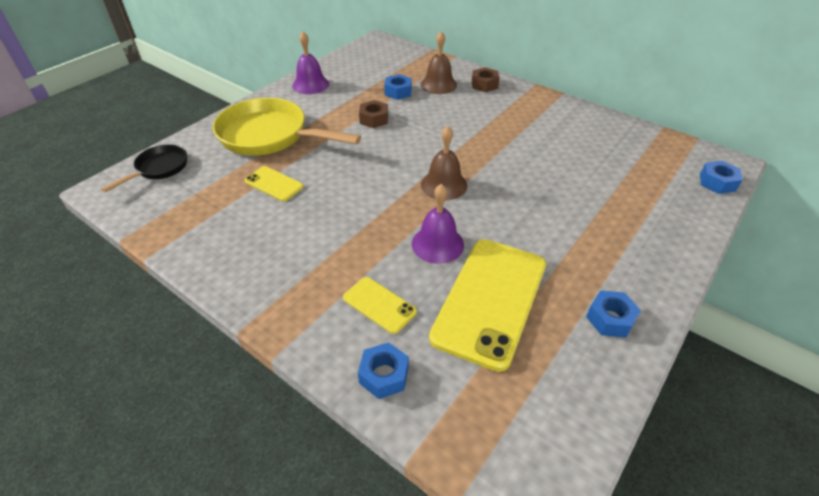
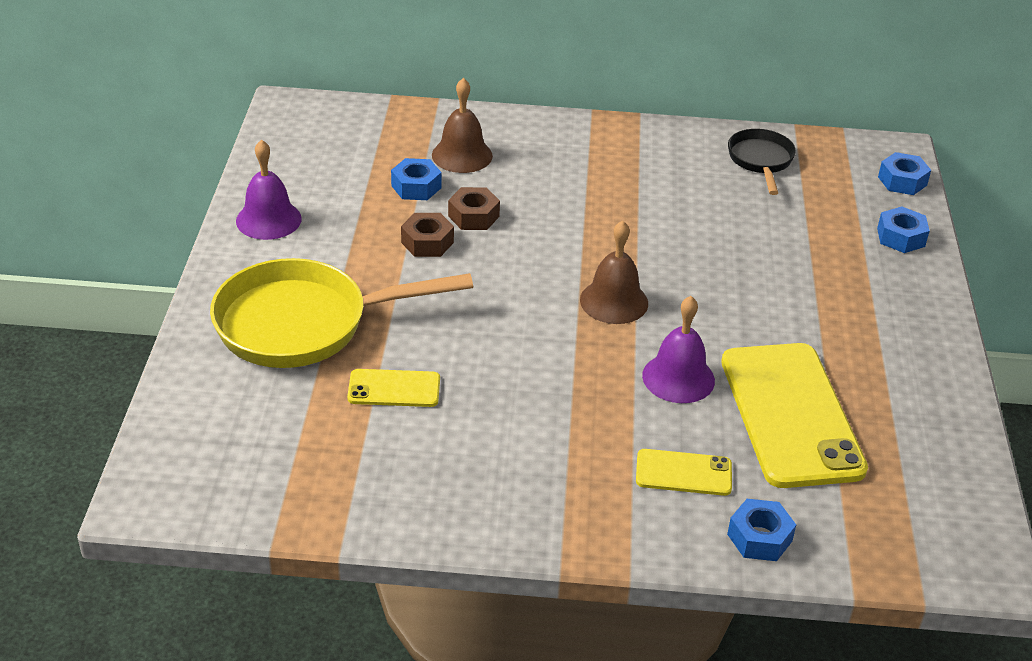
camera: 35 degrees left, 5 degrees down
(159, 169) = (195, 436): black pan -> black pan (760, 161)
(484, 84) = (526, 134): brown nut -> brown nut (473, 216)
(610, 319) = (916, 381): blue nut -> blue nut (900, 237)

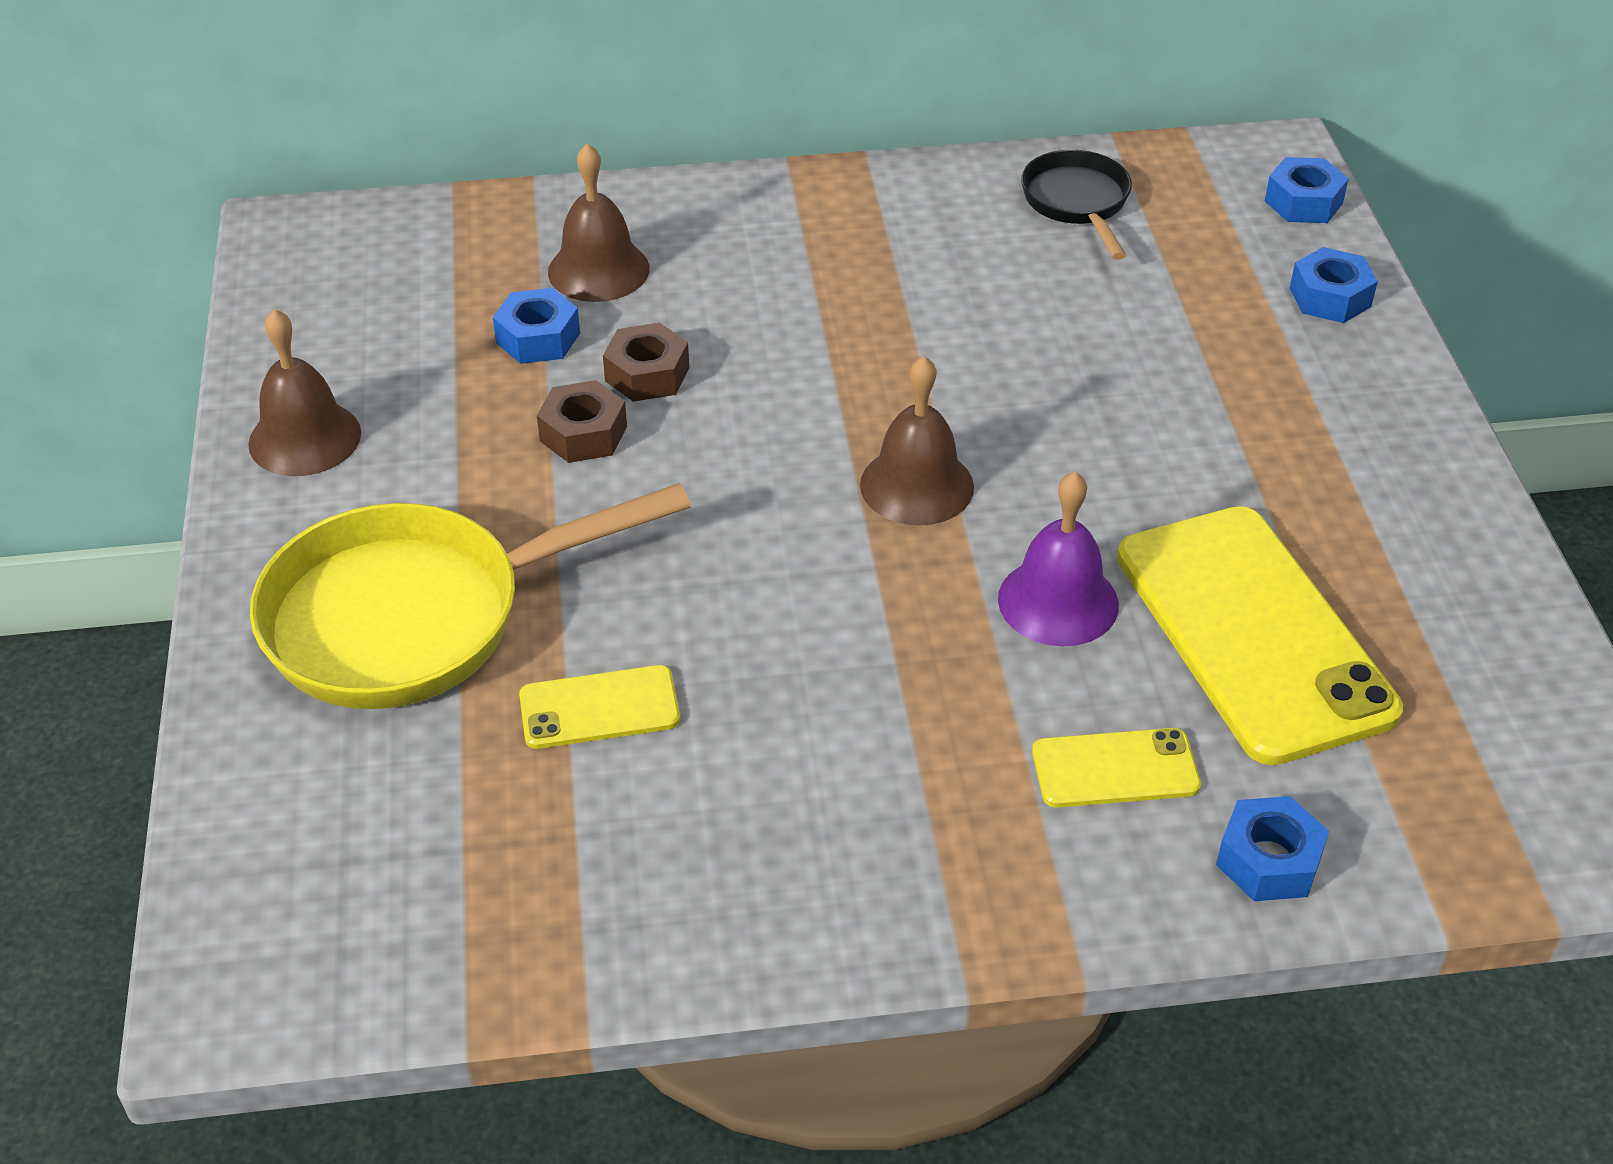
camera: 10 degrees left, 5 degrees up
(268, 219) = (305, 438): purple bell -> brown bell

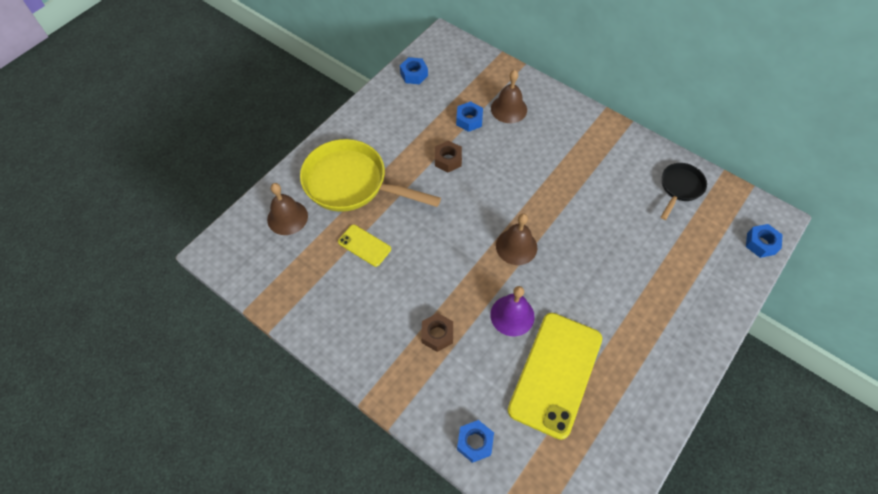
camera: 45 degrees right, 15 degrees up
(305, 438) = (381, 109): brown bell -> brown bell (287, 217)
(647, 374) = (484, 153): brown nut -> brown nut (437, 334)
(1115, 769) = (467, 378): yellow phone -> none
(1330, 297) = (725, 285): blue nut -> blue nut (414, 74)

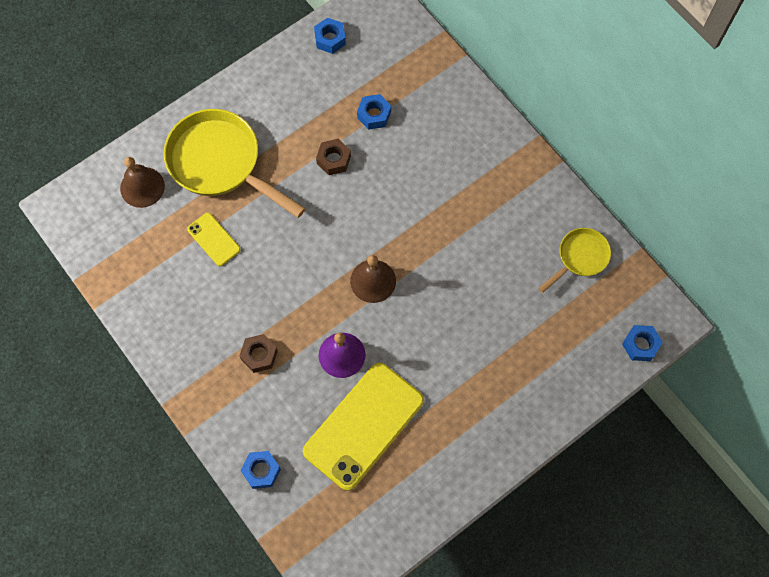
camera: 15 degrees right, 10 degrees up
(509, 109) = (424, 111): brown bell -> none
(679, 188) = (580, 257): black pan -> yellow pan

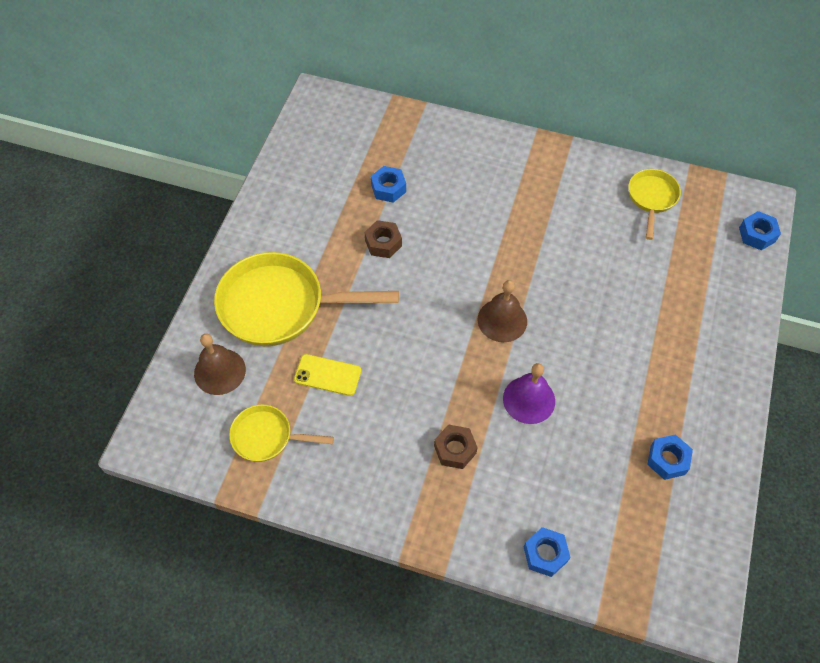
camera: 35 degrees left, 10 degrees down
(139, 258) = (267, 437): none -> yellow pan
(330, 39) = (299, 151): blue nut -> blue nut (667, 460)
(363, 426) = (601, 448): yellow phone -> none

